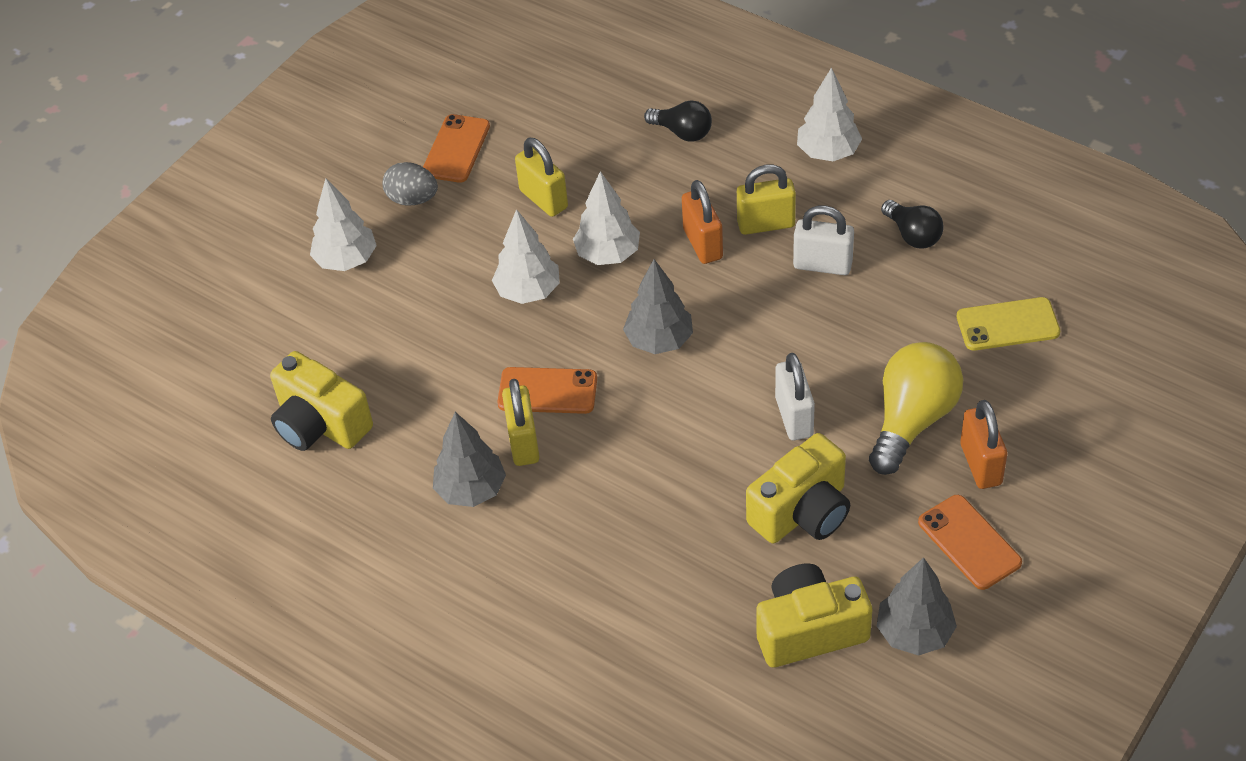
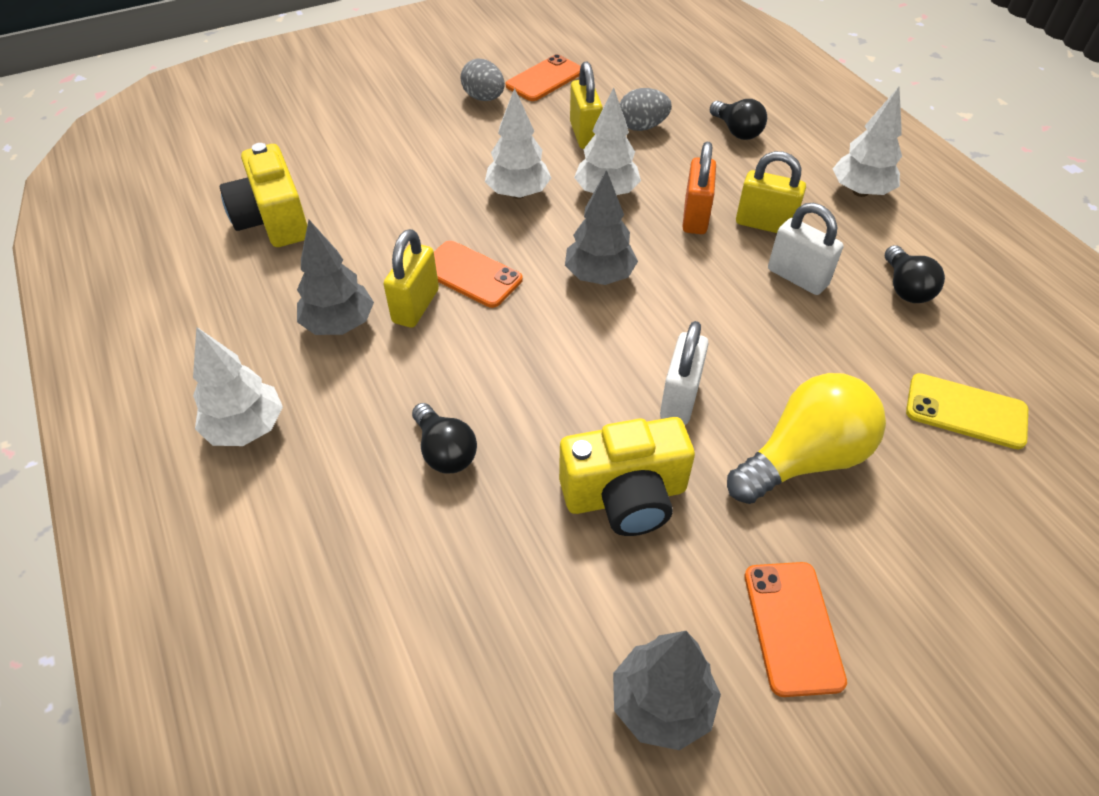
camera: 25 degrees right, 0 degrees up
(346, 260) = (399, 118): white tree -> white tree (246, 428)
(591, 166) = (642, 127): none -> grey egg
(644, 547) = (445, 451): none -> black light bulb
(809, 630) = (545, 631): yellow camera -> none
(980, 464) = (856, 543): orange padlock -> none

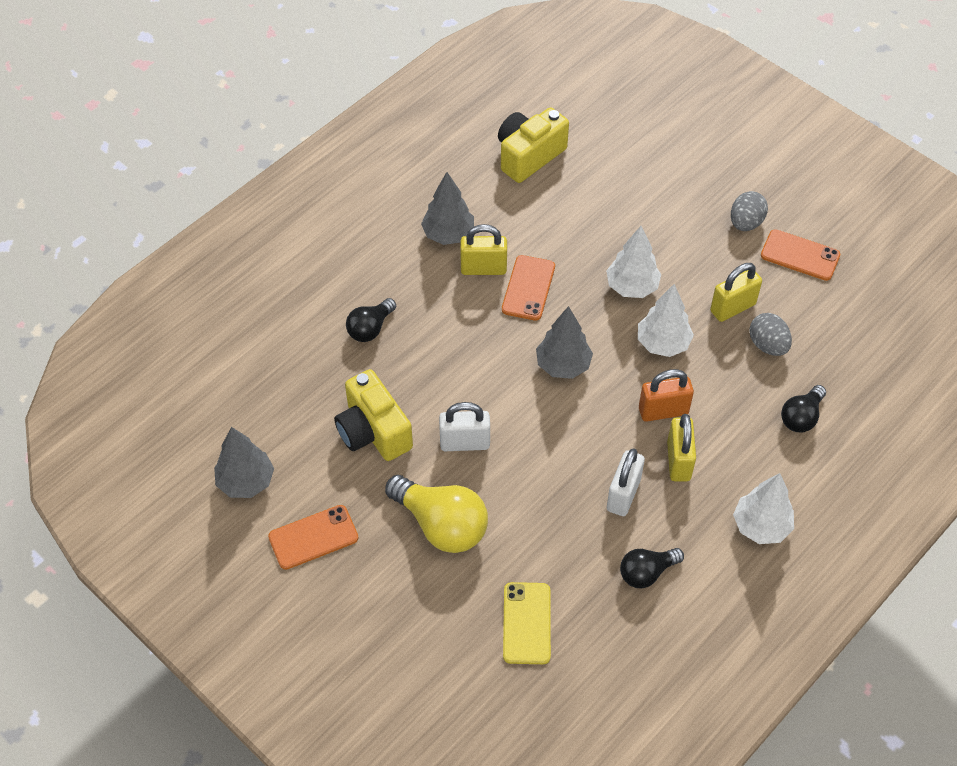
camera: 70 degrees right, 5 degrees up
(246, 428) = (348, 226): white tree -> none

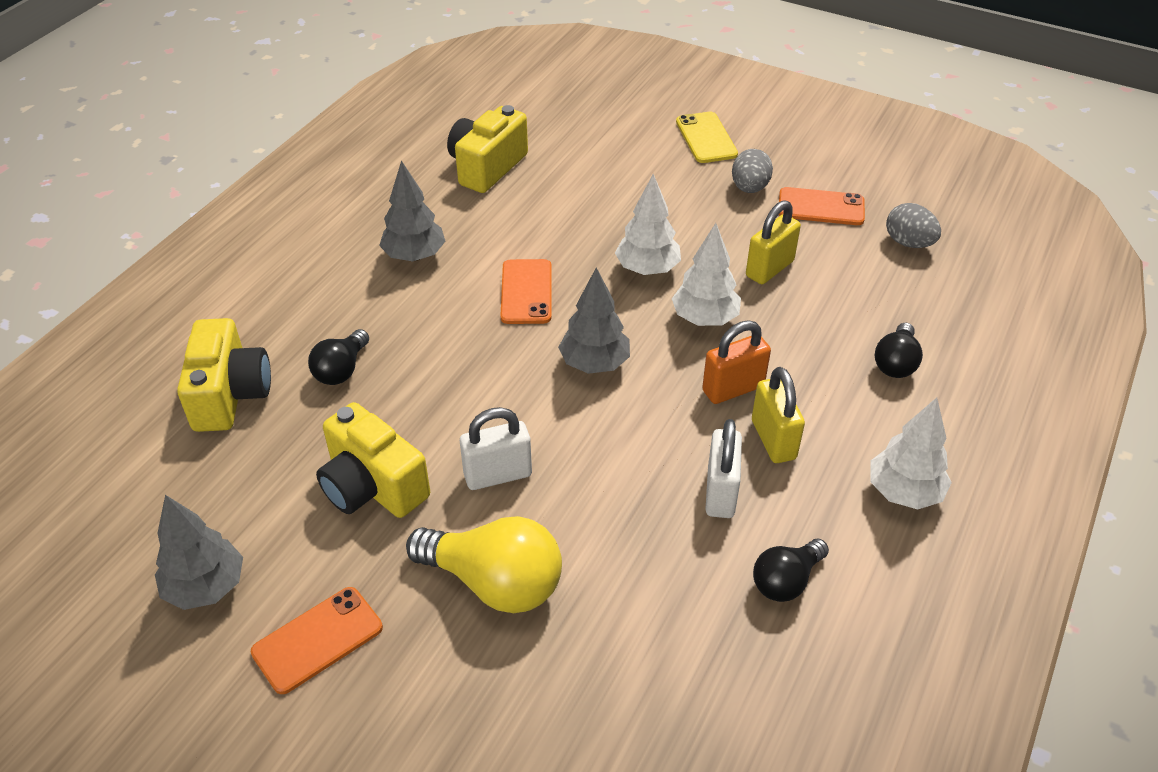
camera: 15 degrees left, 10 degrees down
(285, 332) = (230, 395): none -> yellow camera
(483, 268) = (466, 282): yellow padlock -> none
(527, 623) = (651, 686): yellow phone -> yellow phone (706, 138)
(767, 345) = (824, 298): grey egg -> grey egg (908, 243)

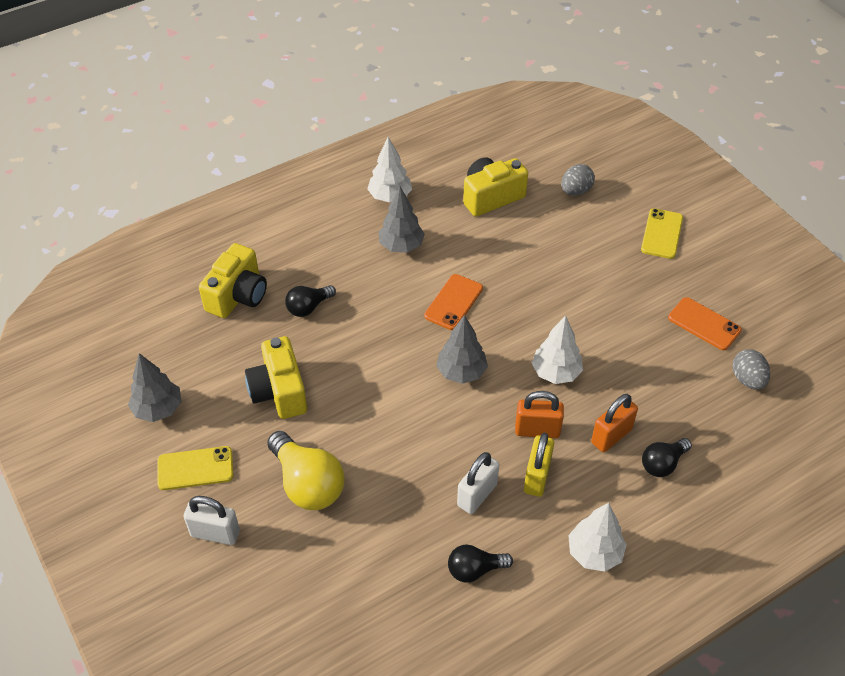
camera: 30 degrees right, 5 degrees up
(317, 640) = (195, 468): orange phone -> yellow phone
(498, 475) = (353, 418): white padlock -> white padlock (215, 533)
(647, 269) = (544, 319): white tree -> white tree (390, 196)
(749, 188) = (663, 287): grey egg -> grey egg (575, 191)
(769, 269) = (628, 355): yellow padlock -> none
(819, 358) = (611, 436): none -> orange padlock

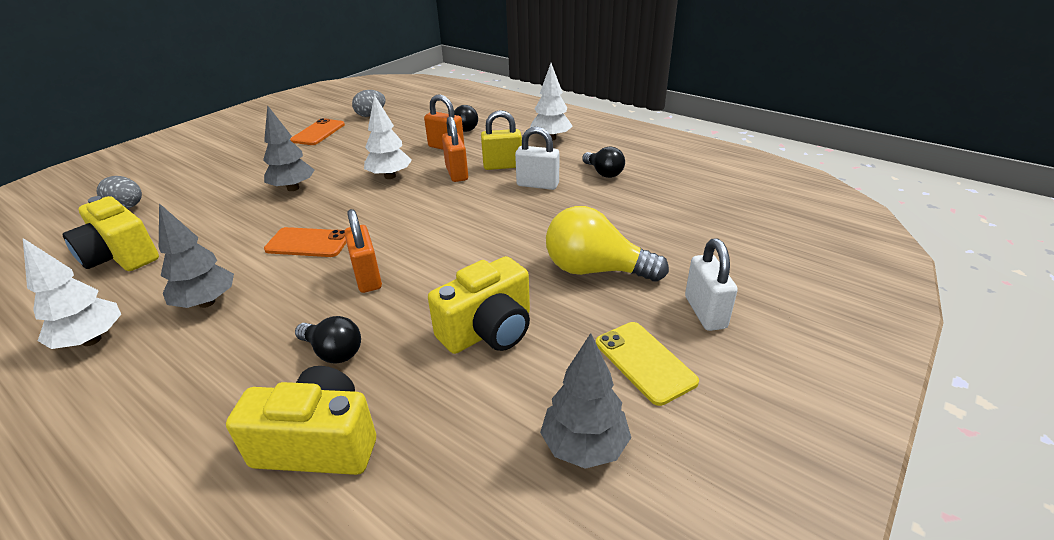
camera: 110 degrees left, 15 degrees down
(307, 484) = (595, 270): yellow light bulb -> yellow light bulb turned 105 degrees counterclockwise
(382, 334) = (367, 277): none -> orange padlock
(461, 372) = (406, 218): grey tree -> grey tree (293, 188)
(662, 234) = (206, 159): yellow phone -> none

